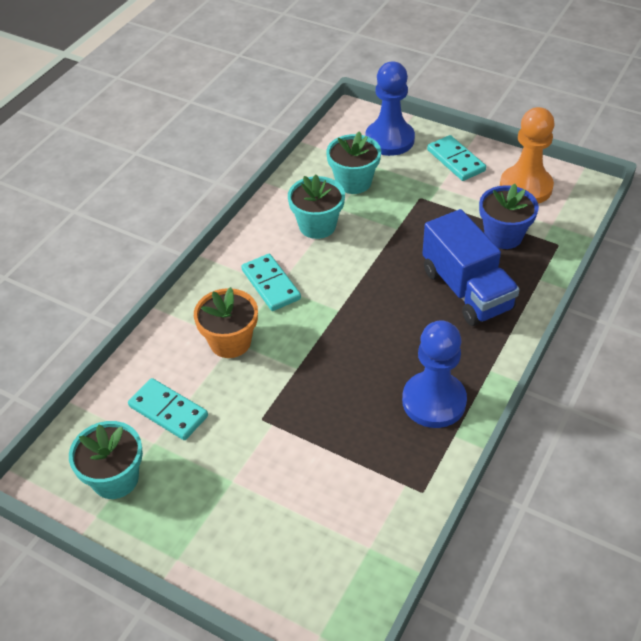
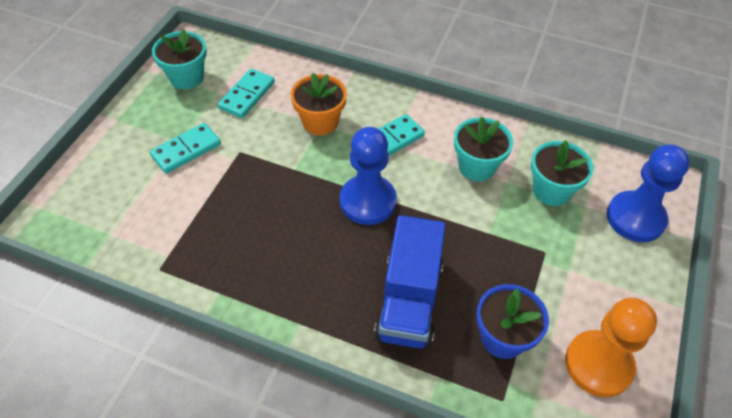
camera: 80 degrees right, 5 degrees up
(434, 401) = (258, 274): blue pawn -> blue pawn (368, 201)
(456, 160) = (623, 286): turquoise domino -> turquoise domino (186, 150)
(466, 290) = (409, 300): blue truck -> blue truck turned 45 degrees counterclockwise

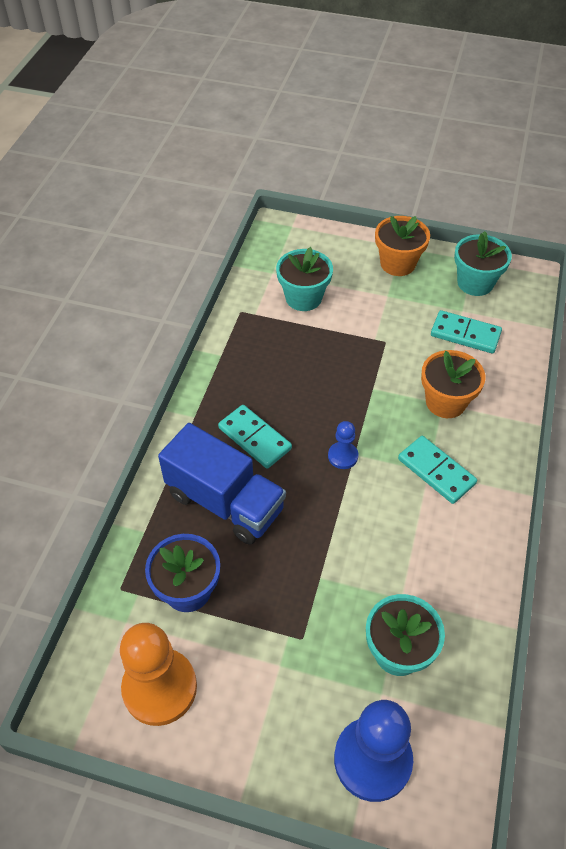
camera: 85 degrees right, 0 degrees up
(139, 126) = (398, 263): none -> orange flower pot
(186, 150) = (377, 302): turquoise domino -> turquoise domino (254, 438)
(368, 201) = (343, 456): blue pawn -> blue pawn, size x0.49
(409, 300) = (225, 502): blue truck -> blue truck turned 150 degrees counterclockwise
(477, 166) = (418, 563): turquoise flower pot -> turquoise flower pot (303, 298)

